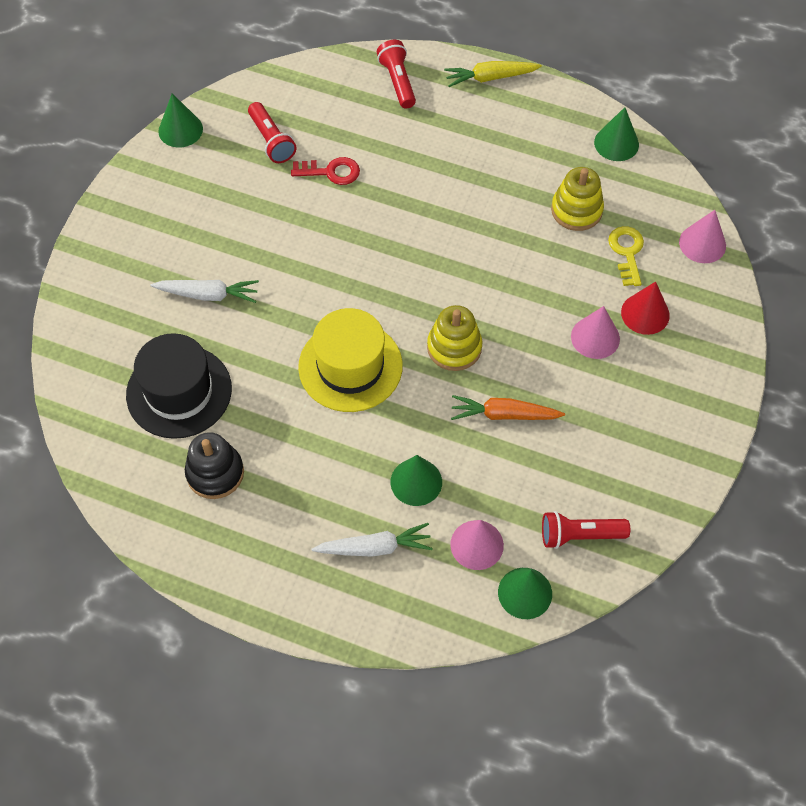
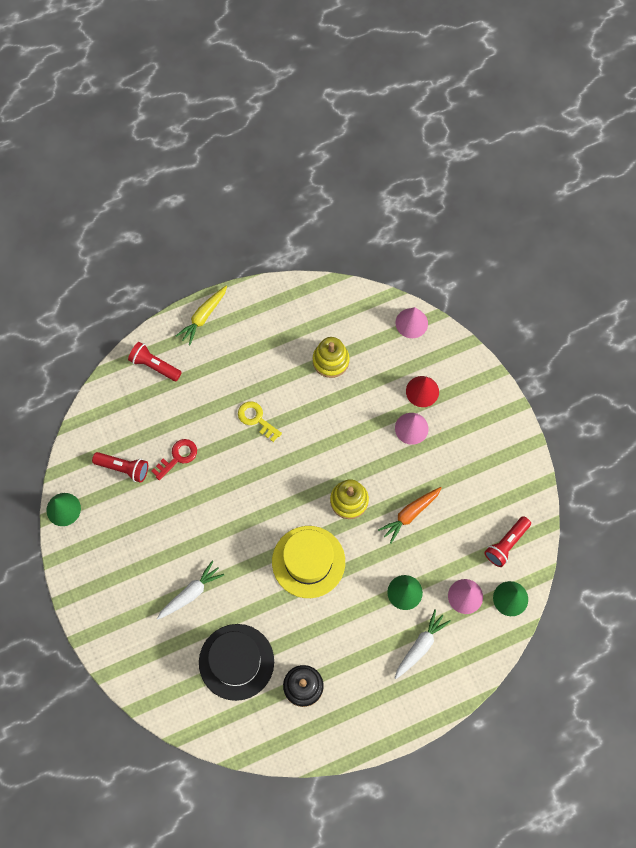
camera: 45 degrees left, 10 degrees up
(616, 143) = (311, 299): green cone -> none
(627, 252) = (380, 363): yellow key -> yellow key (256, 419)

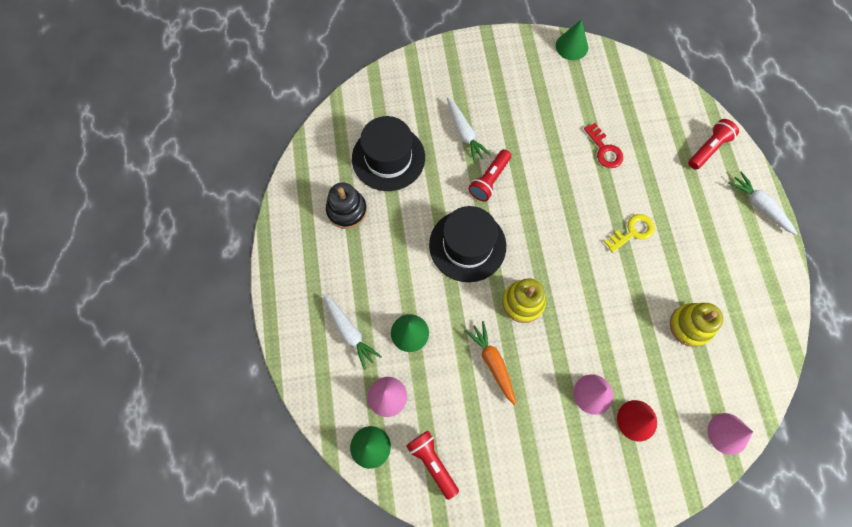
camera: 105 degrees right, 0 degrees up
(123, 468) = (602, 101): red flashlight -> red flashlight (489, 180)
(203, 317) = (759, 206): yellow carrot -> white carrot
(308, 561) = (467, 245): yellow hat -> black hat

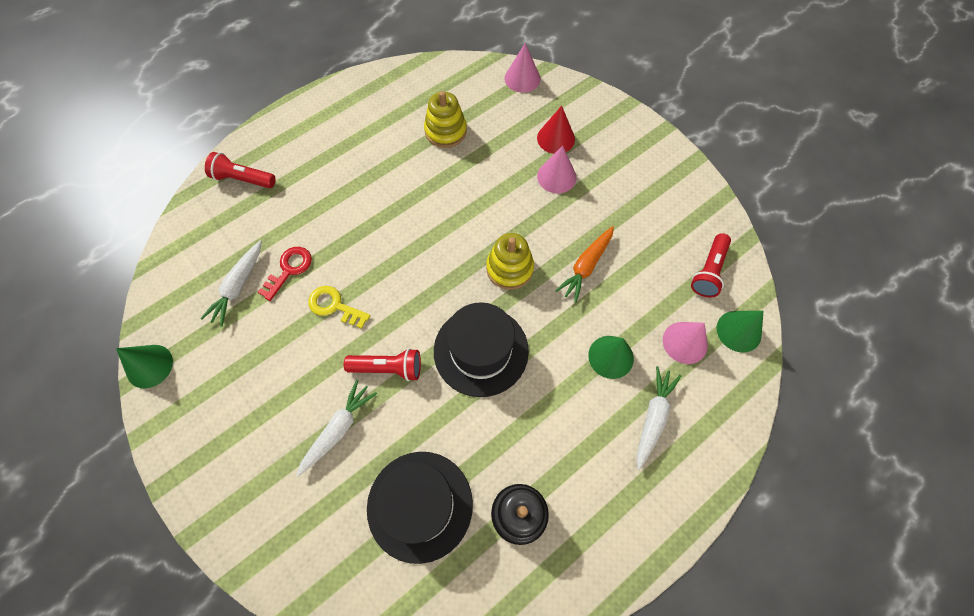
camera: 120 degrees left, 5 degrees down
(632, 232) = (376, 207): yellow key -> yellow key (334, 306)
(759, 206) = (291, 120): white carrot -> white carrot (238, 286)

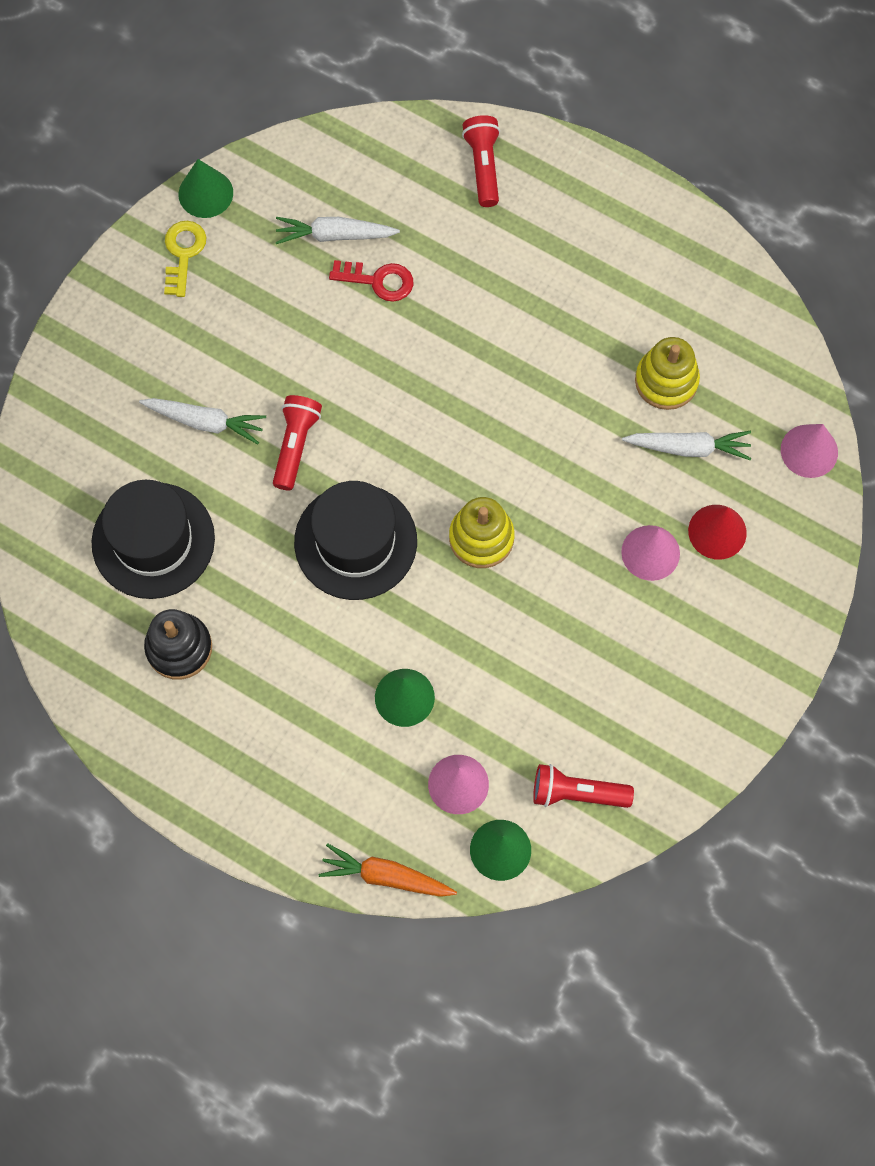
camera: 70 degrees right, 5 degrees up
(334, 306) = (350, 353): yellow key -> yellow key (183, 253)
(388, 368) = (295, 445): red flashlight -> red flashlight turned 150 degrees counterclockwise
(586, 266) = (522, 632): orange carrot -> orange carrot (386, 876)
(653, 417) = (343, 767): white carrot -> white carrot (688, 448)

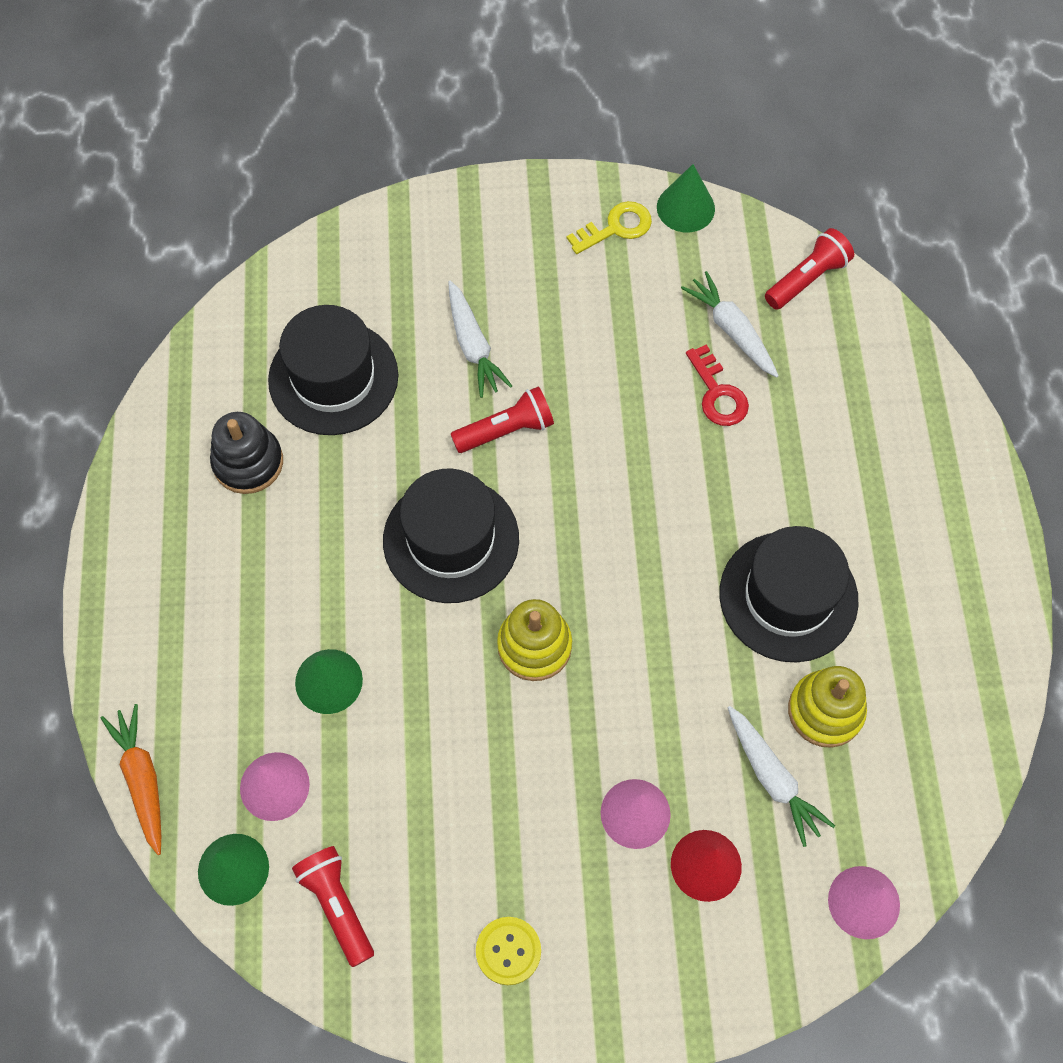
camera: 55 degrees right, 5 degrees down
(483, 166) = (904, 405): red flashlight -> red flashlight (807, 279)
(568, 345) = (788, 596): none -> black hat
(687, 698) = (508, 951): none -> yellow button

